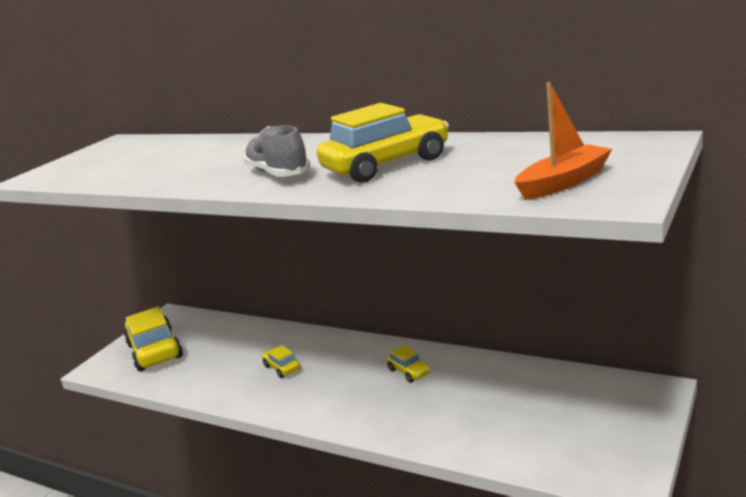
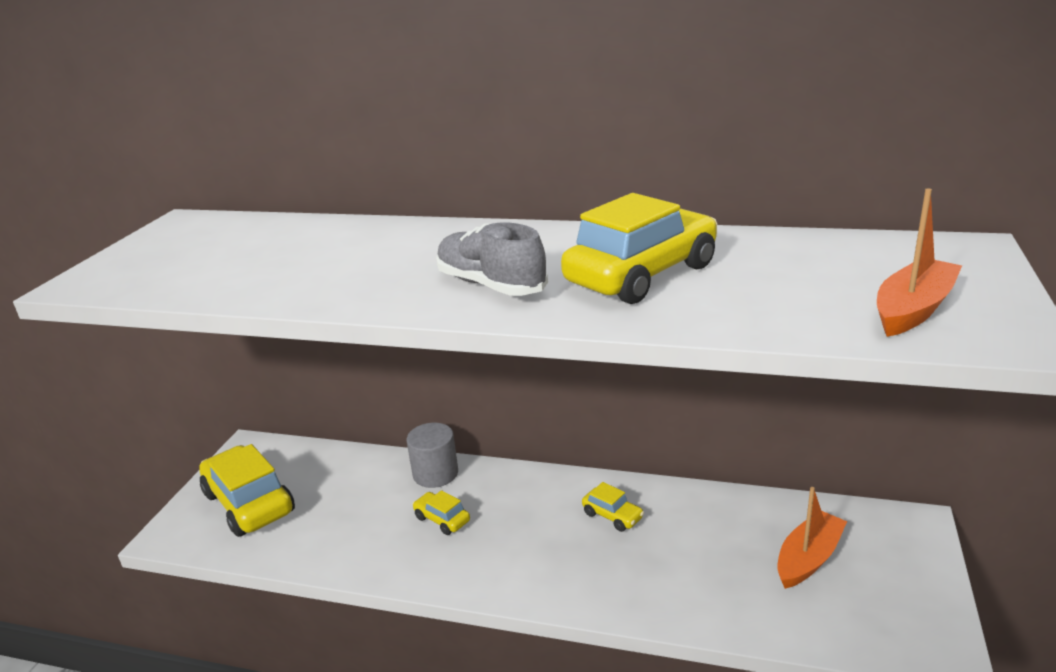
camera: 15 degrees left, 5 degrees up
(291, 337) = (435, 473): none -> grey cylinder
(551, 410) = (808, 558): none -> orange boat

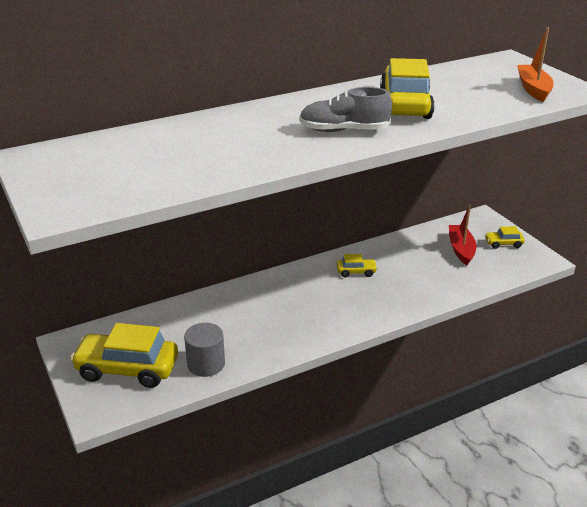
camera: 45 degrees left, 5 degrees up
(435, 473) = (229, 297): grey cylinder -> grey cylinder (206, 364)
(442, 519) = (269, 316): yellow car -> yellow car (503, 244)
(808, 558) = (461, 249): orange boat -> red boat

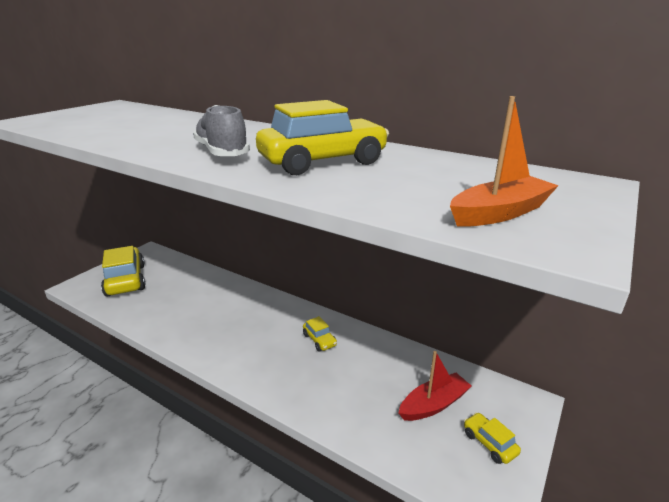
camera: 60 degrees right, 5 degrees down
(206, 364) = (141, 308): grey cylinder -> none

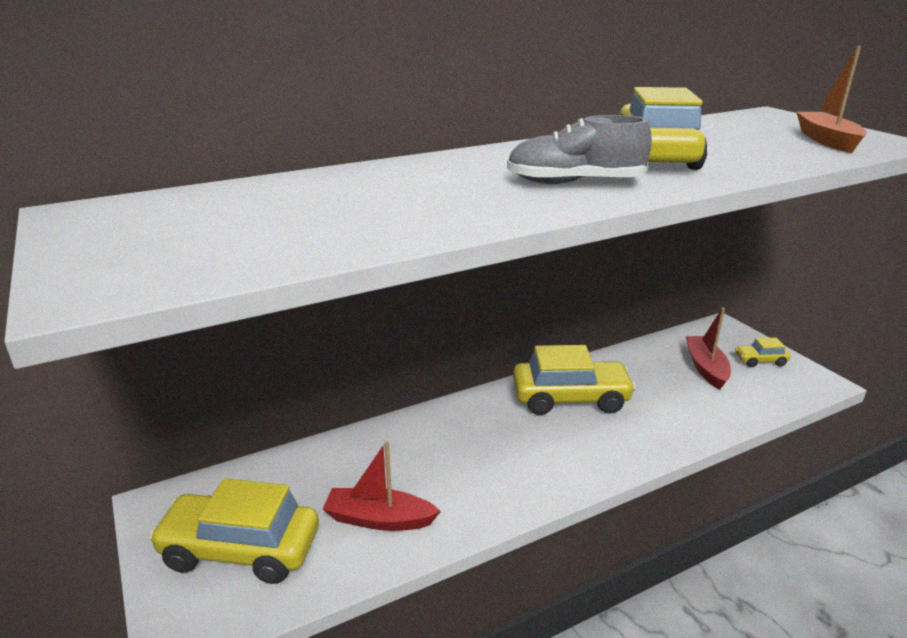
camera: 60 degrees left, 0 degrees up
(159, 307) = (379, 519): none -> red boat
(319, 340) = (570, 398): yellow car -> yellow car, size x2.13

